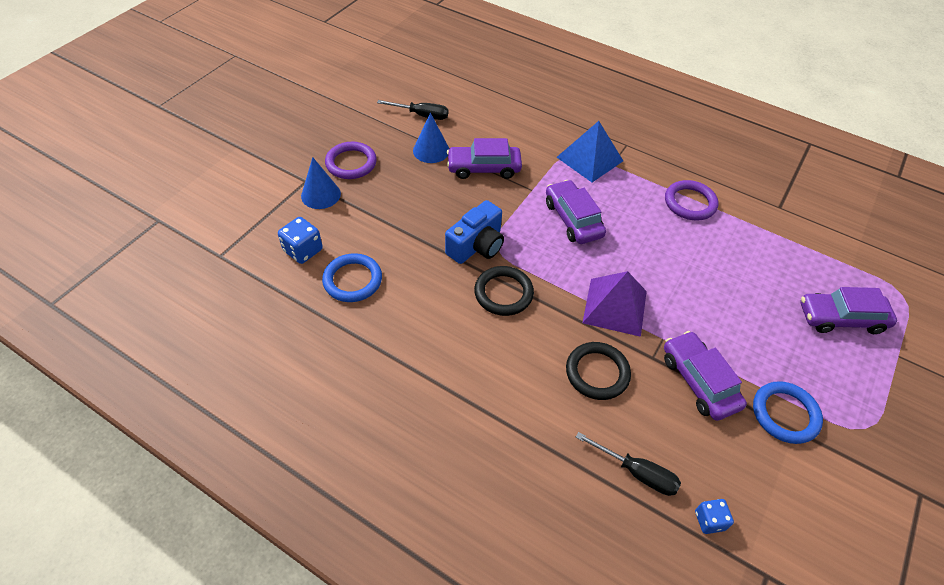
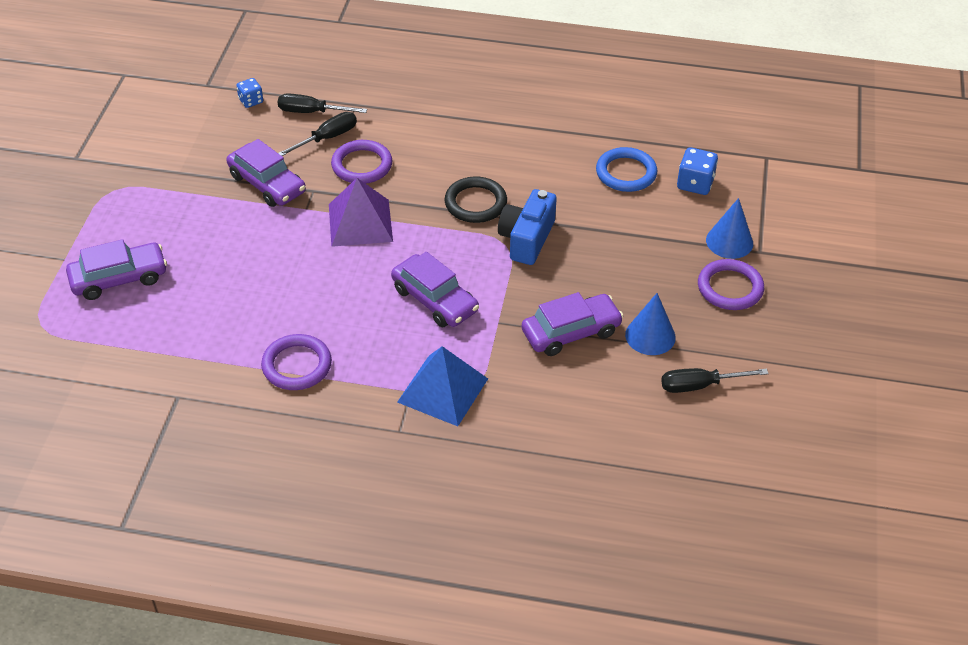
camera: 160 degrees right, 5 degrees down
(597, 373) = (362, 165): black ring -> purple ring
(626, 424) = (327, 138): none -> black screwdriver
(785, 414) = (187, 180): blue ring -> none

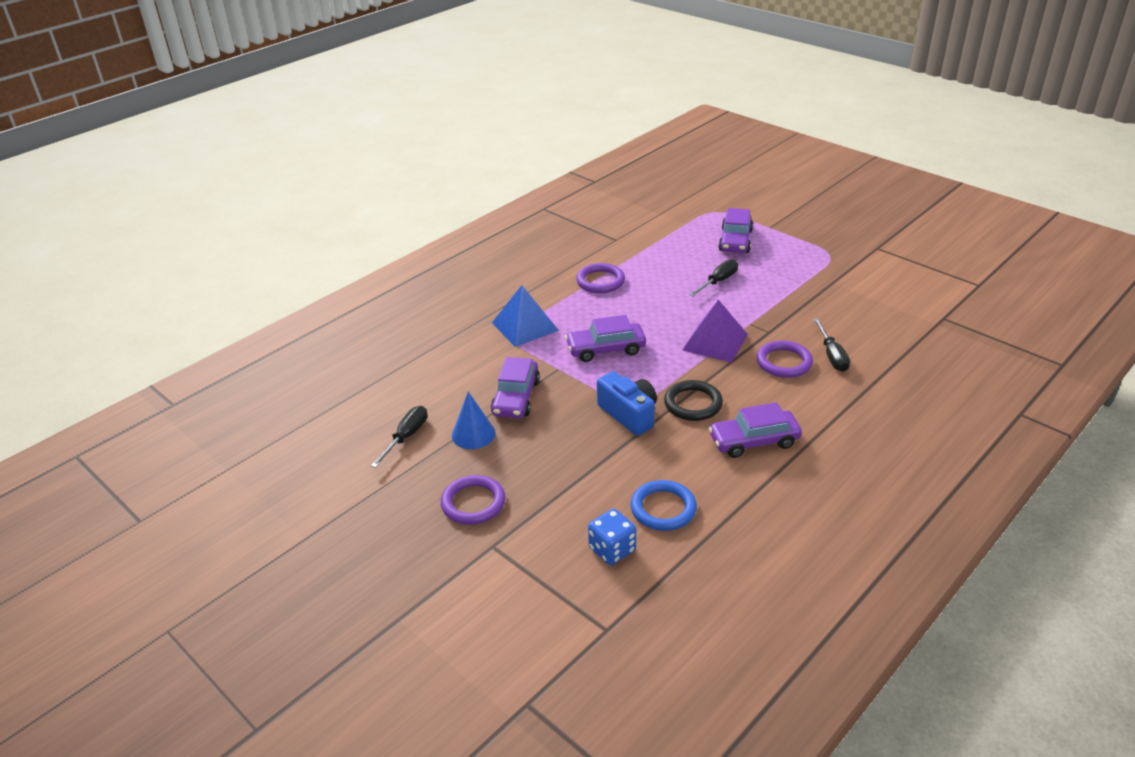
camera: 125 degrees right, 10 degrees down
(251, 101) = (908, 333): blue dice -> none
(267, 184) = (792, 314): purple car -> purple car (754, 441)
(311, 112) = (874, 358): black screwdriver -> black screwdriver (718, 281)
(729, 241) = (522, 532): blue cone -> none

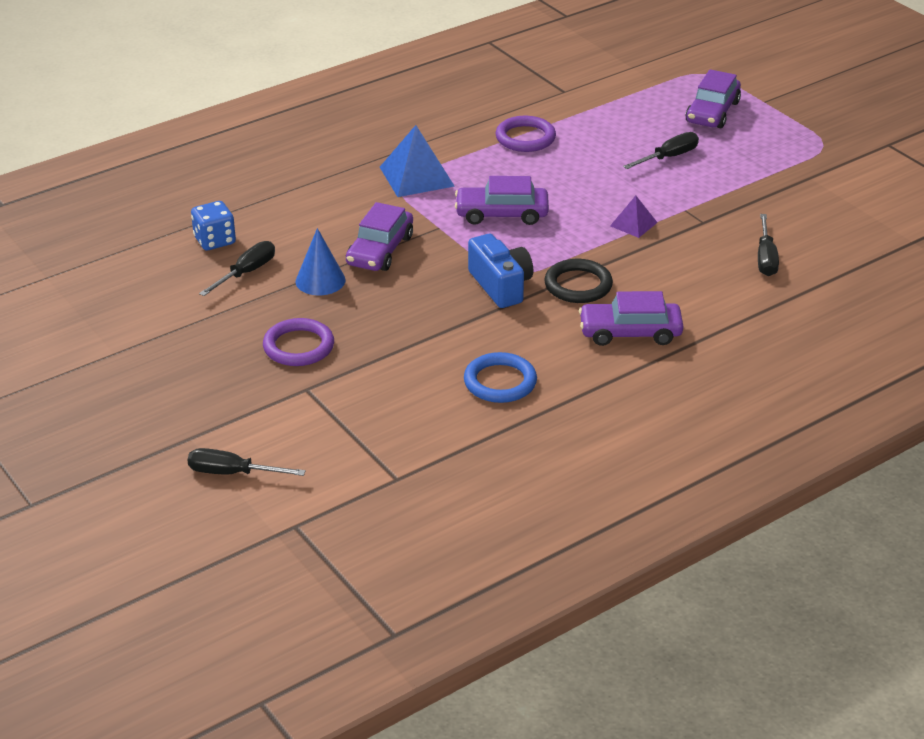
camera: 10 degrees right, 0 degrees up
(449, 653) = (232, 473): none -> black screwdriver
(612, 549) = (430, 411): blue dice -> blue dice (214, 240)
(715, 342) = (633, 224): purple pyramid -> purple pyramid, size x0.56
(784, 362) = (704, 257): purple ring -> none

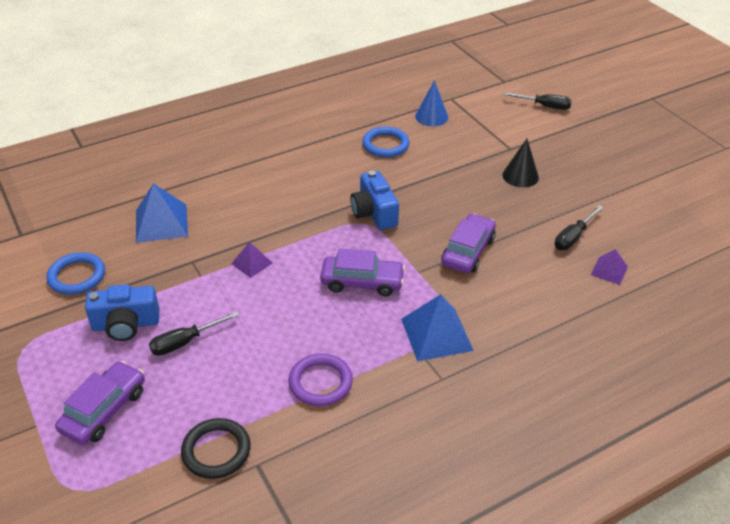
camera: 175 degrees left, 5 degrees up
(214, 240) = (609, 270): blue dice -> purple pyramid
(298, 346) = (520, 176): purple ring -> black cone
(320, 280) = (513, 226): blue cone -> blue cone (431, 117)
(578, 285) = (315, 209): black ring -> black ring (216, 451)
(630, 332) = (290, 171): purple car -> none
(737, 166) = (126, 324): none -> blue camera
(766, 258) = (161, 223): black screwdriver -> blue pyramid
(822, 201) = (77, 276): none -> blue ring

